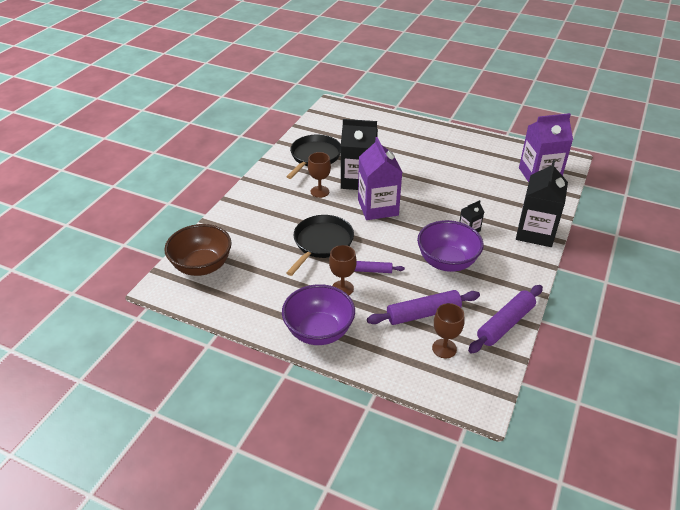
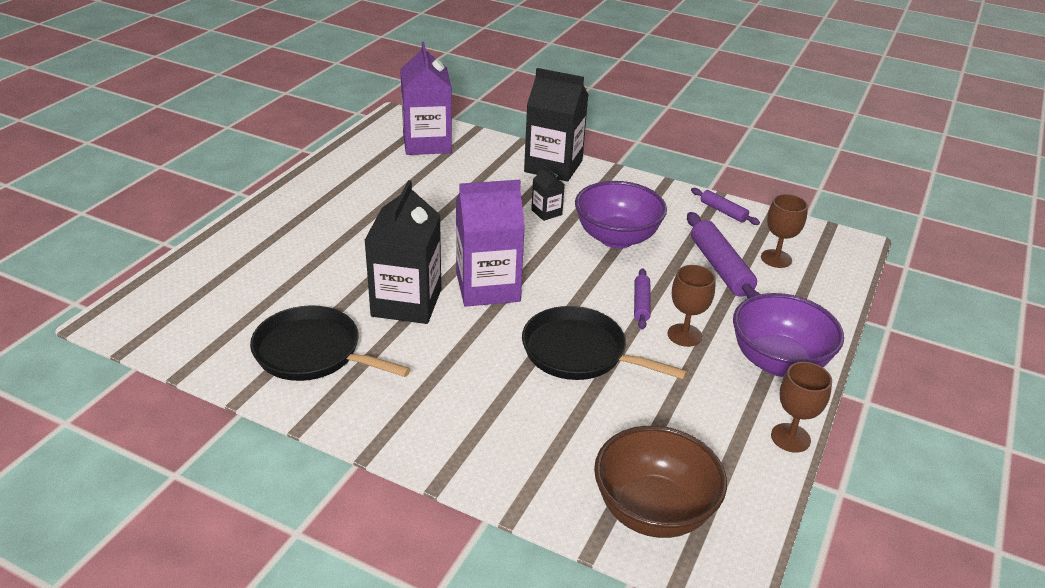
camera: 90 degrees left, 5 degrees down
(319, 191) = (433, 349): brown goblet -> brown goblet (790, 438)
(505, 324) = (723, 211): purple rolling pin -> purple rolling pin, size x0.56

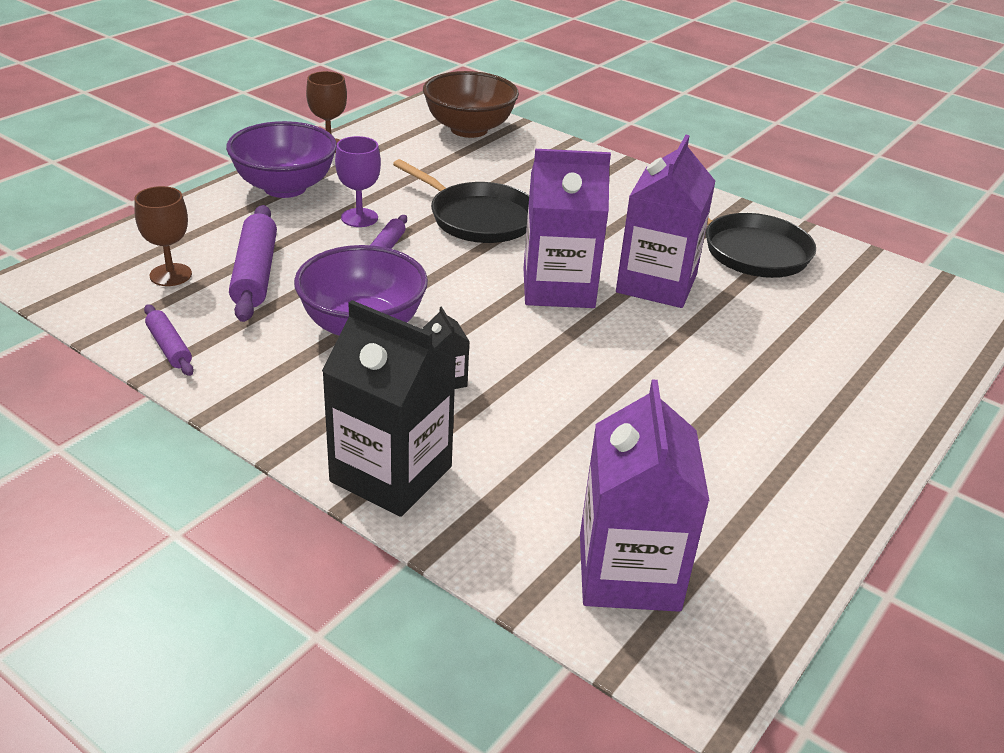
camera: 170 degrees left, 0 degrees up
(406, 303) = (656, 283): black carton -> purple carton
(684, 335) = (359, 218): brown goblet -> purple goblet

